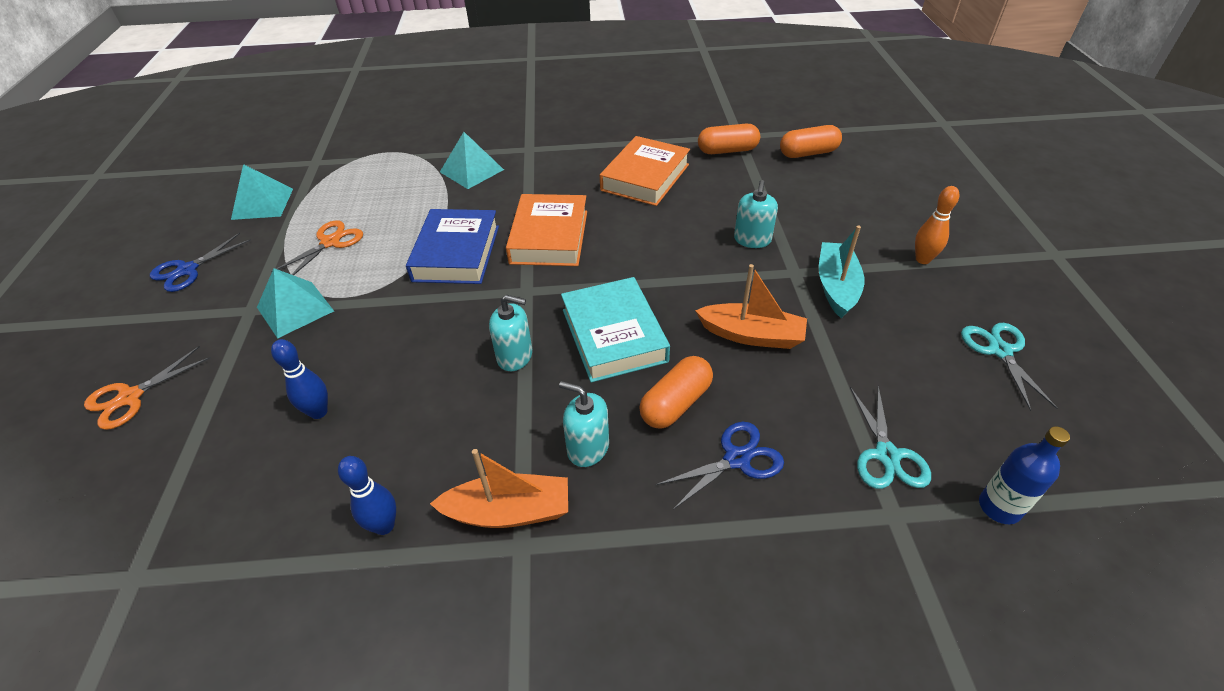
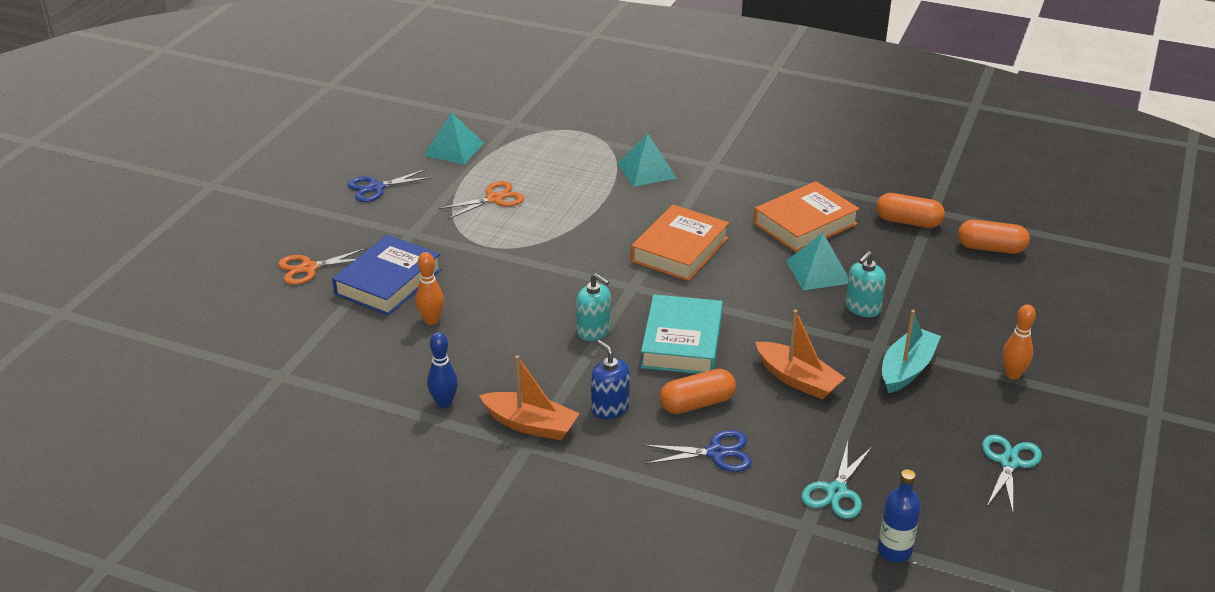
camera: 25 degrees right, 10 degrees down
(295, 309) = (445, 243): turquoise pyramid -> turquoise pyramid (818, 271)
(318, 412) = (431, 320): blue bowling pin -> orange bowling pin
(456, 253) = (592, 239): blue book -> blue book (388, 282)
(588, 448) = (610, 408): turquoise soap dispenser -> blue soap dispenser

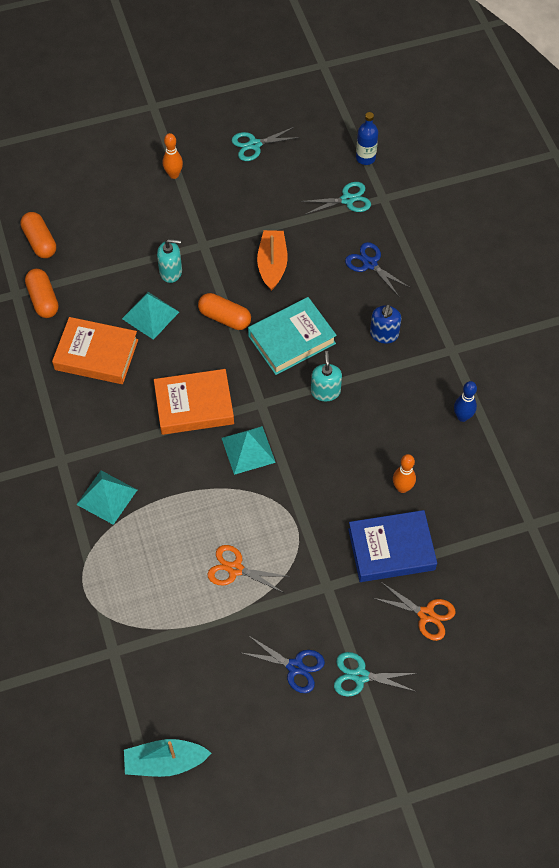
camera: 130 degrees left, 25 degrees up
(320, 212) = (360, 676): none -> turquoise scissors
(454, 149) = (191, 661): turquoise pyramid -> turquoise pyramid (248, 450)
(530, 425) = (435, 361): orange boat -> none
(697, 404) = (339, 297): orange capsule -> orange capsule (225, 318)
(907, 369) = (214, 221): turquoise boat -> turquoise boat (165, 762)

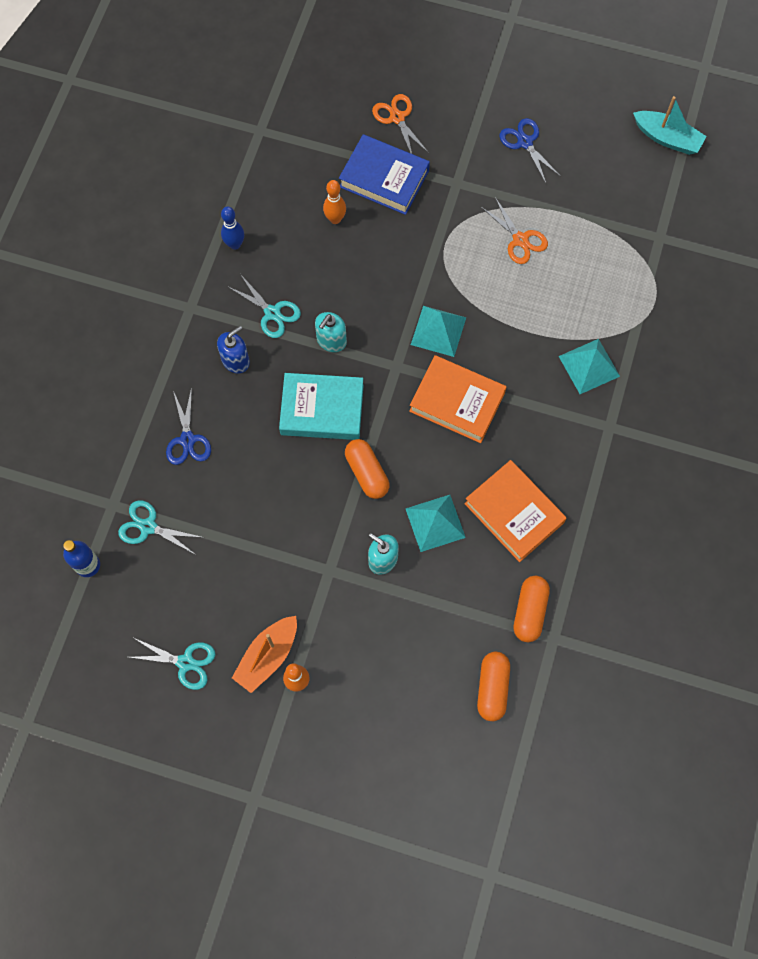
camera: 145 degrees left, 10 degrees up
(272, 264) = (279, 501): orange boat -> orange boat (267, 656)
(360, 676) = (480, 107): turquoise scissors -> turquoise scissors (272, 313)

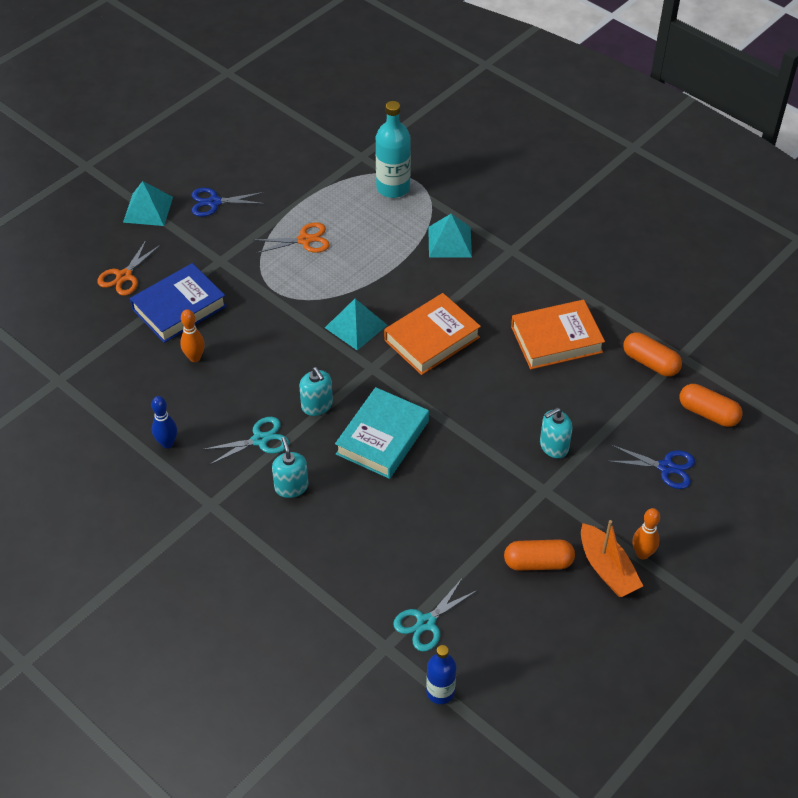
camera: 65 degrees left, 20 degrees down
(185, 662) = (584, 640): turquoise scissors -> none
(187, 440) = (351, 556): blue scissors -> blue scissors (666, 467)
(235, 360) = (291, 487): blue soap dispenser -> turquoise soap dispenser
(367, 473) = (464, 427): orange capsule -> orange capsule (538, 562)
(397, 118) = (124, 276): orange scissors -> orange scissors turned 60 degrees counterclockwise
(435, 523) = (538, 396): turquoise pyramid -> turquoise pyramid (148, 209)
(633, 284) = (393, 188): none -> turquoise bottle
(667, 138) = (275, 118): turquoise boat -> none

